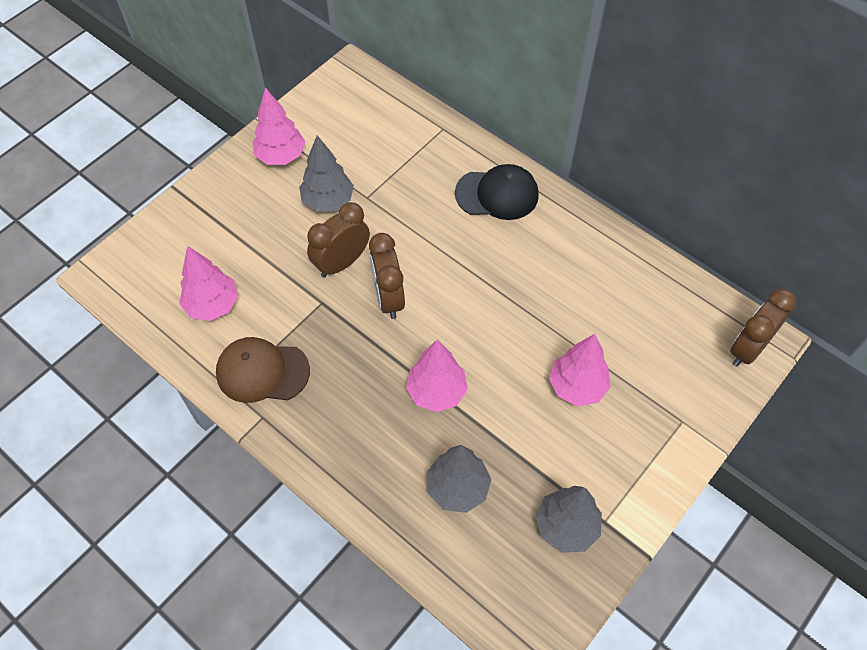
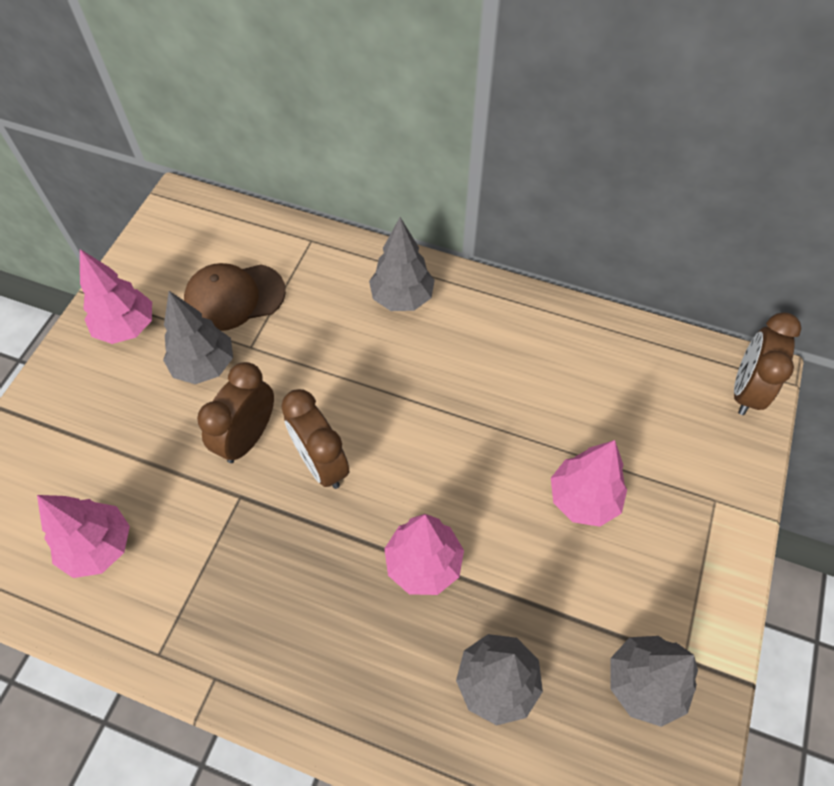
camera: 20 degrees left, 0 degrees up
(262, 371) = (194, 615): brown cap -> brown cap (234, 297)
(497, 194) = (402, 298): black cap -> grey tree

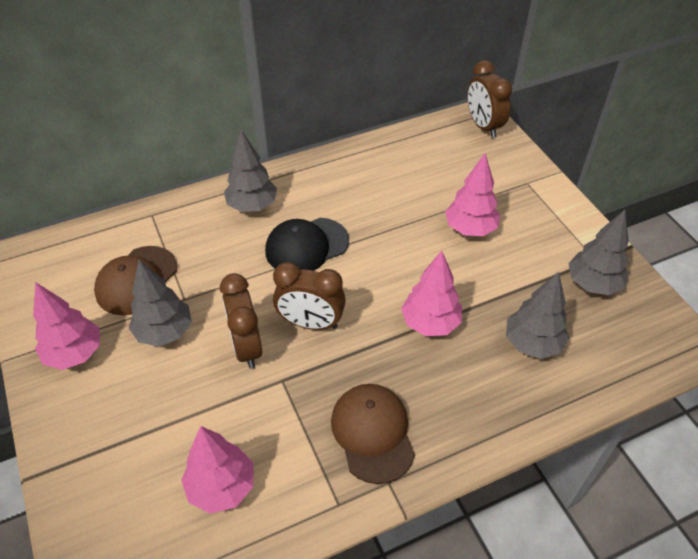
camera: 45 degrees left, 10 degrees down
(253, 620) = (373, 433): none -> brown cap
(403, 381) = (306, 246): none -> black cap

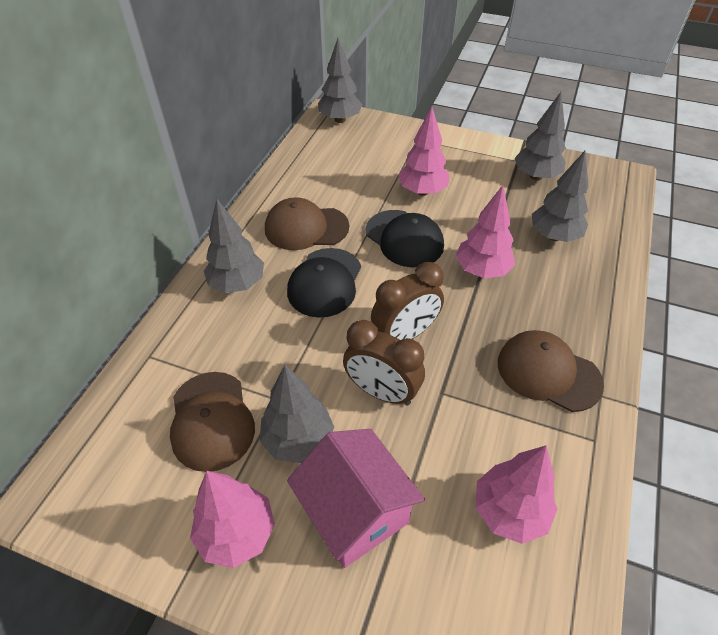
camera: 45 degrees left, 0 degrees up
(140, 400) = (355, 512): none -> pink house
(344, 197) = (306, 228): none -> brown cap
(404, 255) = (404, 238): none -> black cap
(483, 126) = (340, 119): brown clock -> grey tree

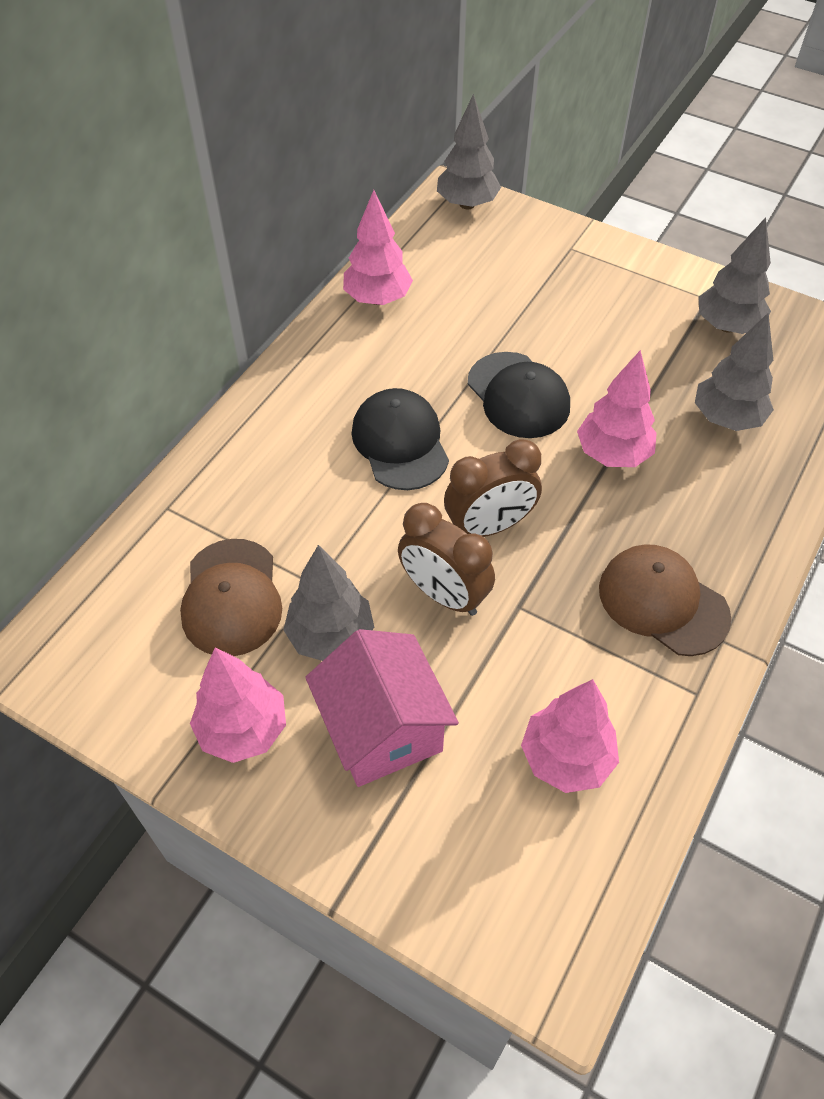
camera: 10 degrees right, 5 degrees up
(237, 284) = (288, 429): grey tree -> none
(306, 228) = (389, 363): brown cap -> none
(325, 282) = (400, 442): black cap -> black cap turned 135 degrees clockwise
(422, 191) = (559, 329): pink tree -> pink tree (377, 299)

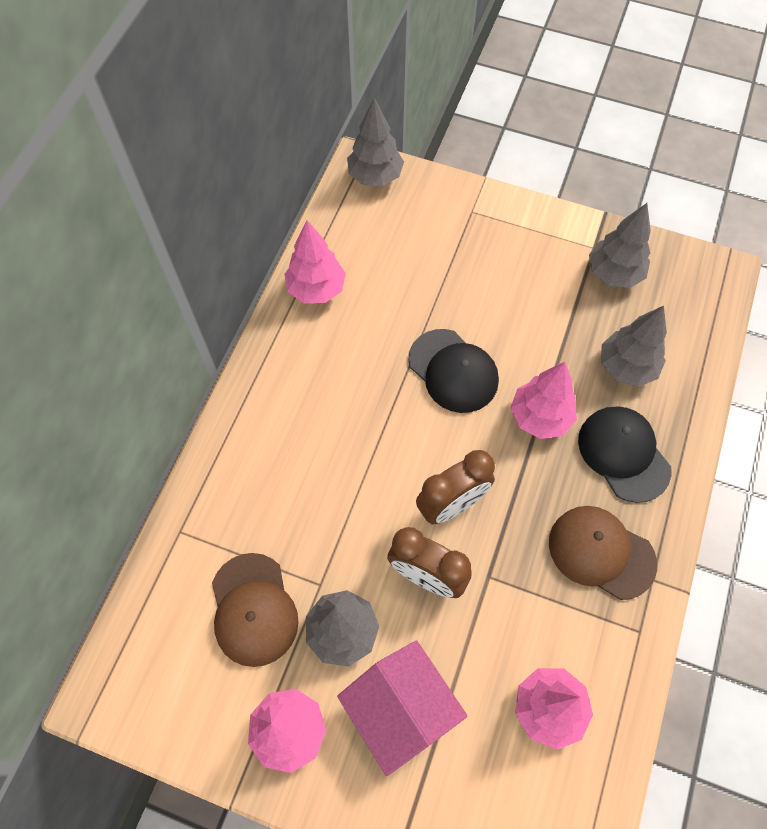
camera: 10 degrees left, 10 degrees up
(400, 442) = (363, 434): black cap -> black cap (623, 454)

